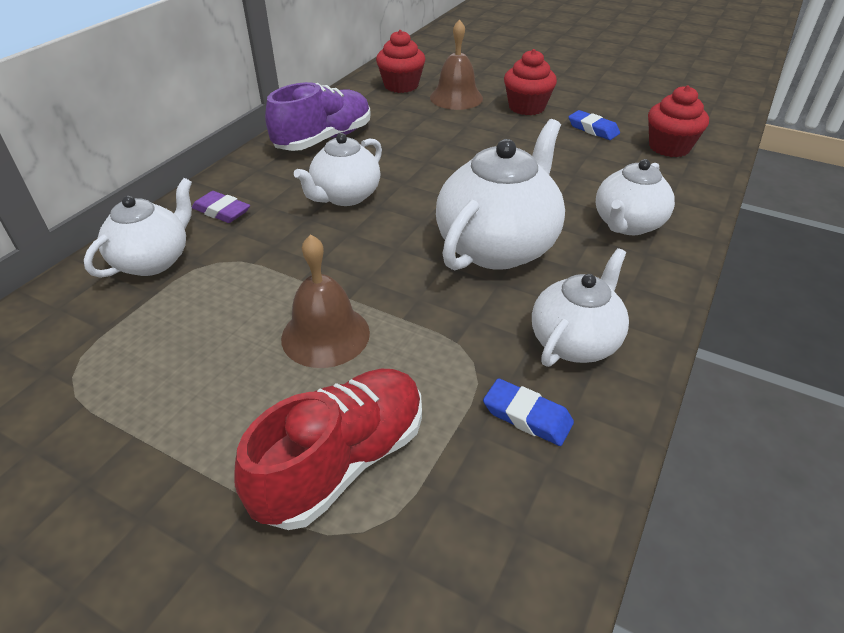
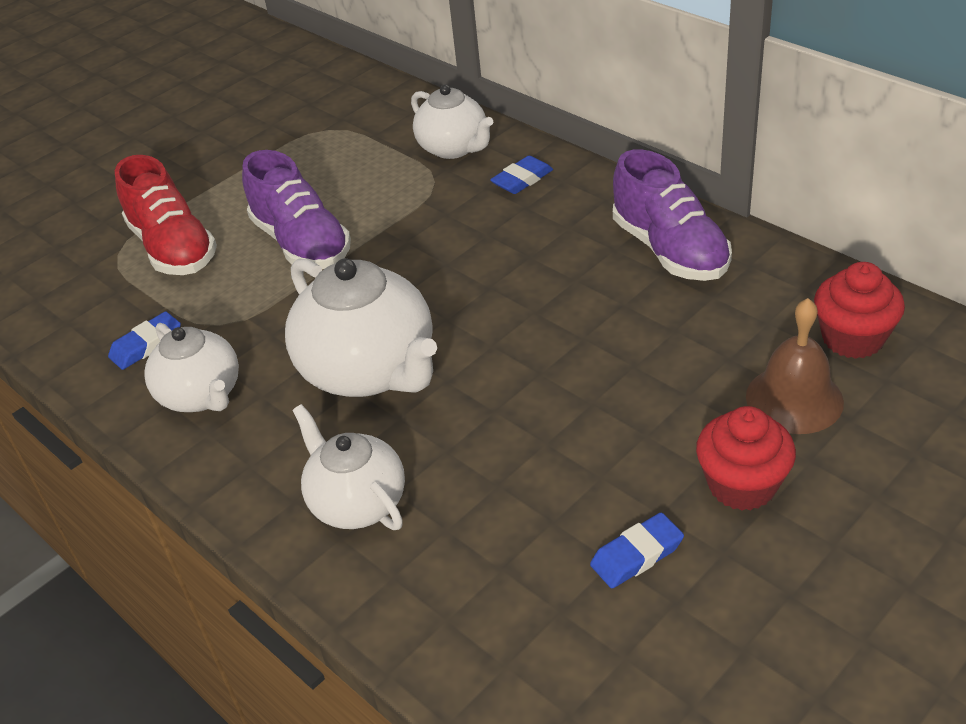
camera: 110 degrees right, 0 degrees up
(222, 211) = (522, 179): purple eraser -> blue eraser
(325, 335) = (301, 243): brown bell -> purple shoe
(345, 196) = (520, 263): white teapot -> none
(669, 147) = (543, 644): red cupcake -> none

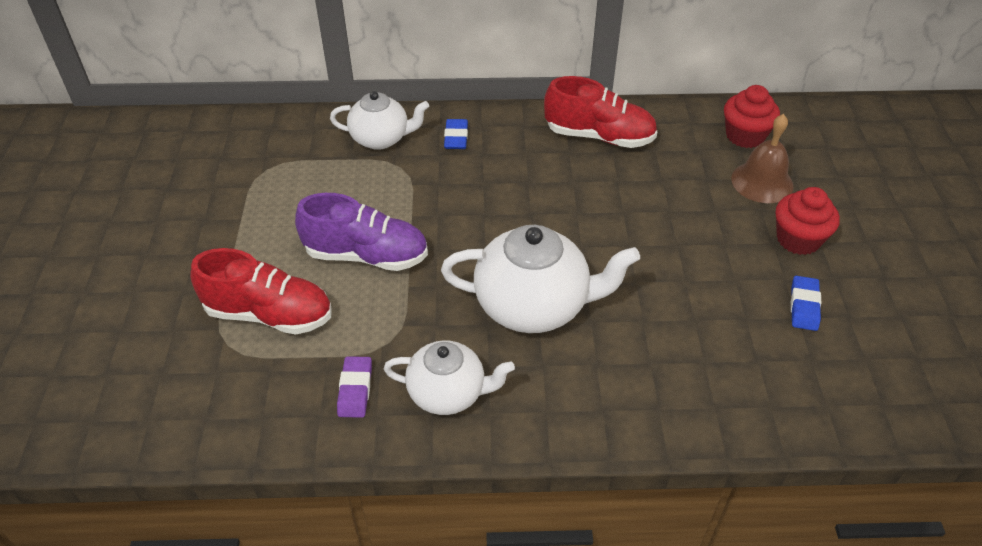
camera: 50 degrees left, 5 degrees up
(146, 345) = (355, 390): blue eraser -> purple eraser
(357, 502) = (639, 383): white teapot -> none
(670, 250) = (599, 136): purple shoe -> red shoe

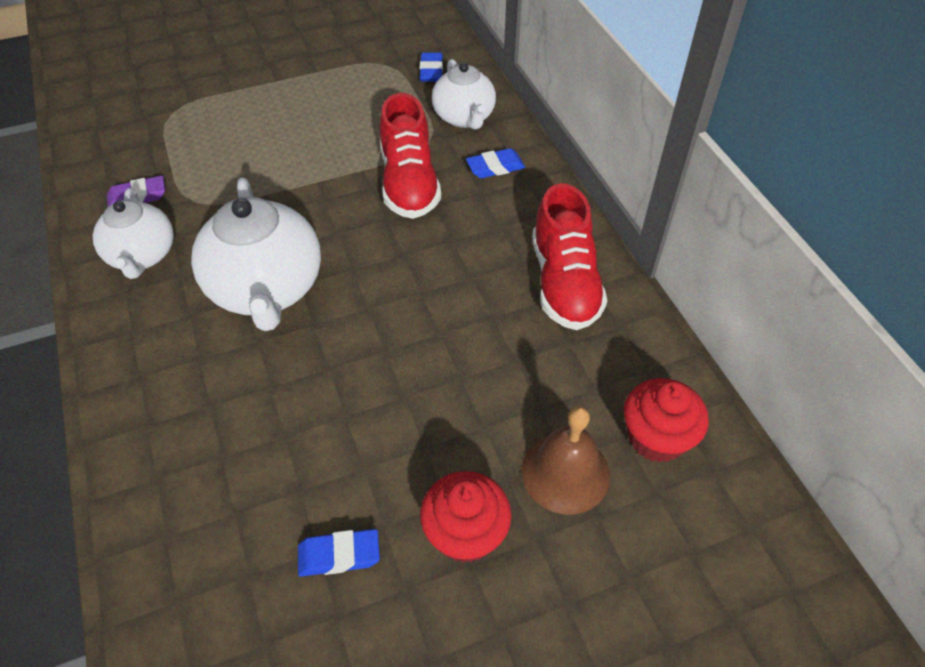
camera: 70 degrees right, 5 degrees up
(269, 314) = (211, 123): red shoe -> red shoe (409, 183)
(300, 142) = (431, 71): none -> blue eraser
(366, 255) = (298, 156): purple shoe -> none

